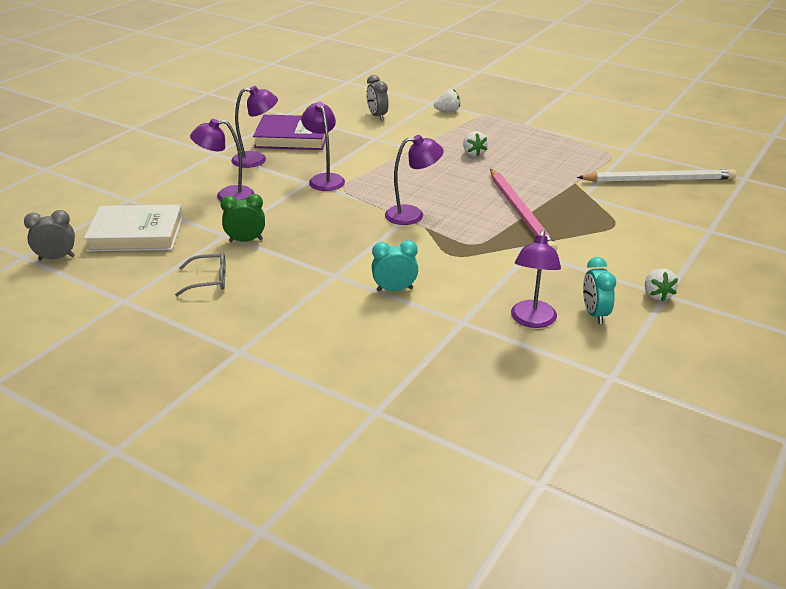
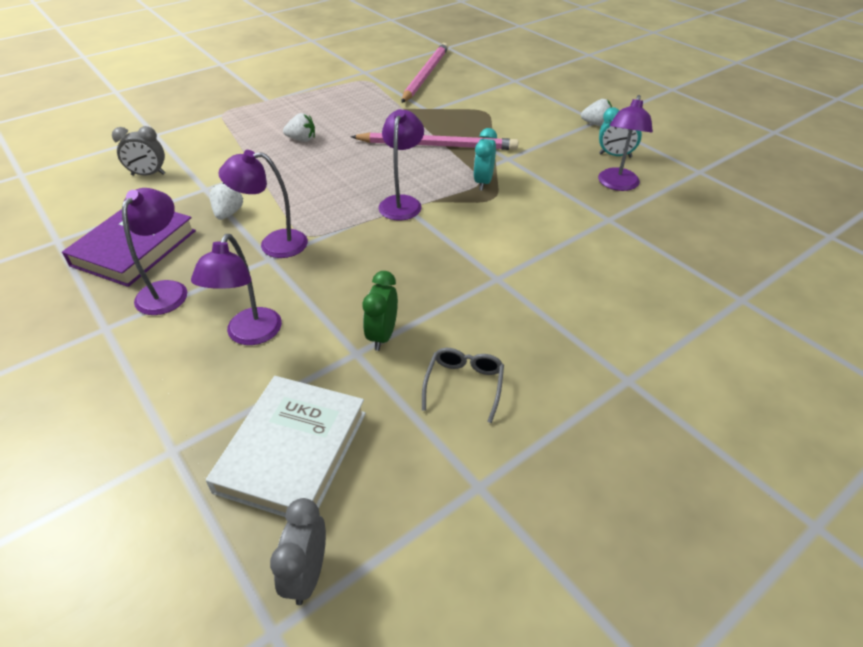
camera: 70 degrees left, 10 degrees up
(394, 289) = (541, 245): turquoise clock -> turquoise clock (483, 182)
(447, 111) = (189, 130): white strawberry -> white strawberry (228, 213)
(532, 321) = (617, 185): purple lamp -> purple lamp turned 75 degrees clockwise
(659, 180) = (426, 75): white pencil -> pink pencil

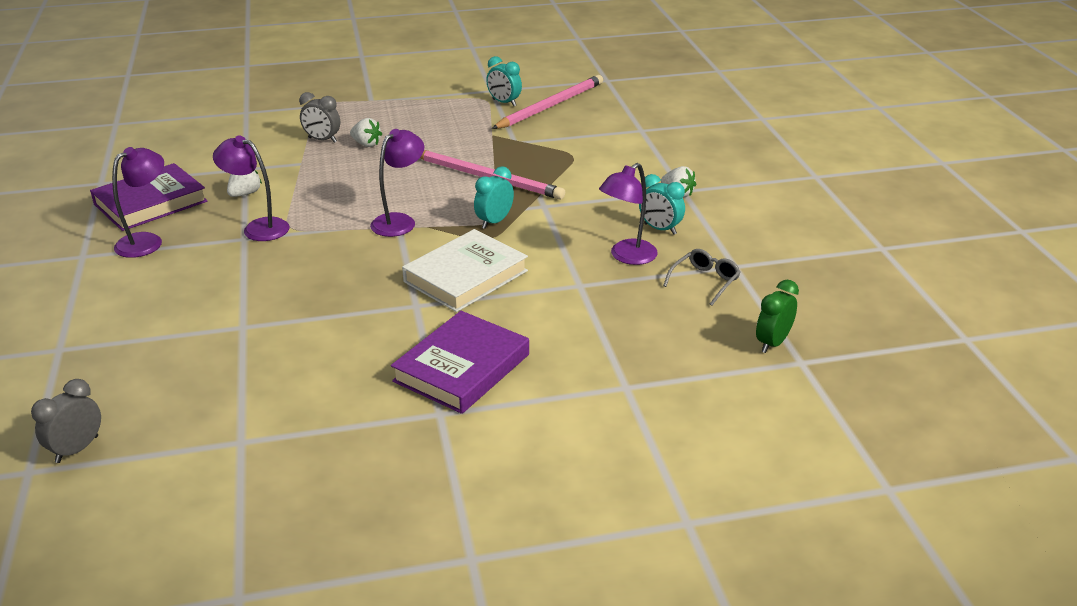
camera: 25 degrees right, 10 degrees down
(148, 174) = (211, 146): grey clock -> grey clock (322, 140)
(249, 335) = (177, 290): purple lamp -> none
(292, 451) = (135, 376): white book -> white book (465, 276)
(382, 335) = (275, 320): green clock -> green clock (772, 343)
(385, 80) = (504, 103): none -> turquoise clock
(464, 384) = (302, 374): grey glasses -> grey glasses (705, 281)
(599, 327) = (462, 368): none -> purple book

